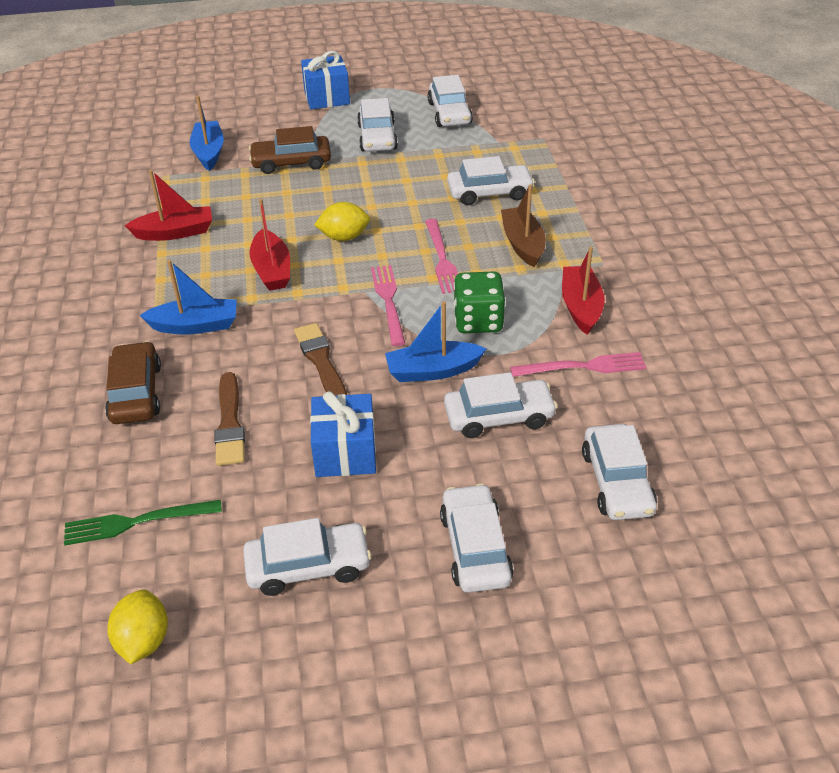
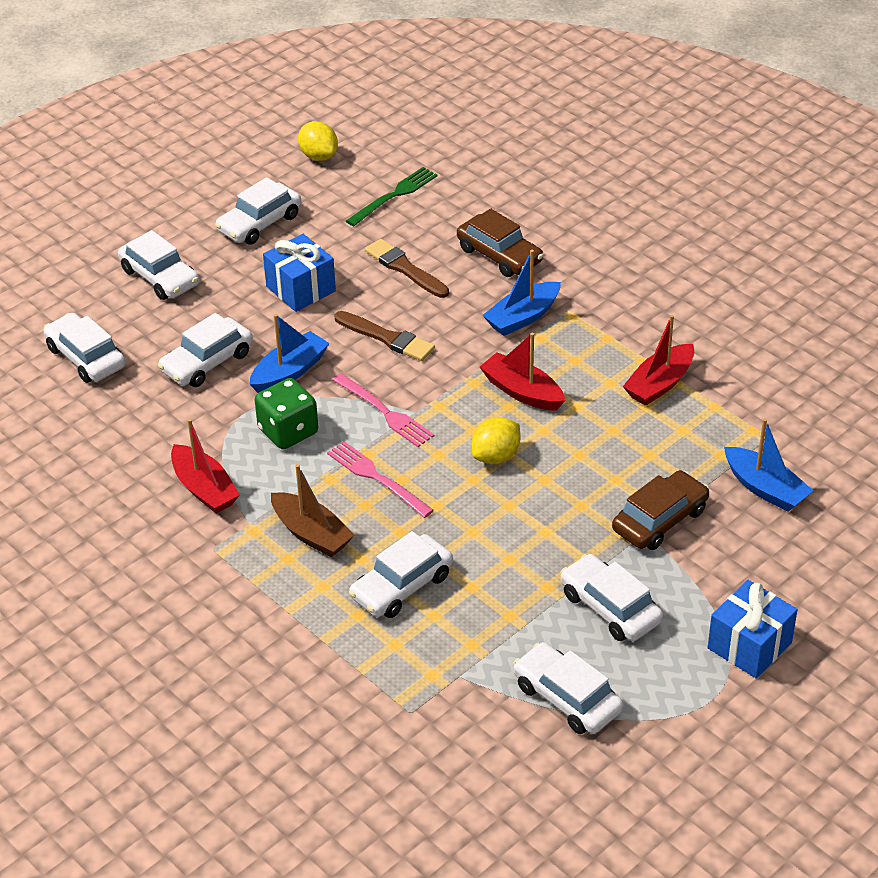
camera: 145 degrees right, 0 degrees up
(583, 367) = (165, 432): pink fork -> none

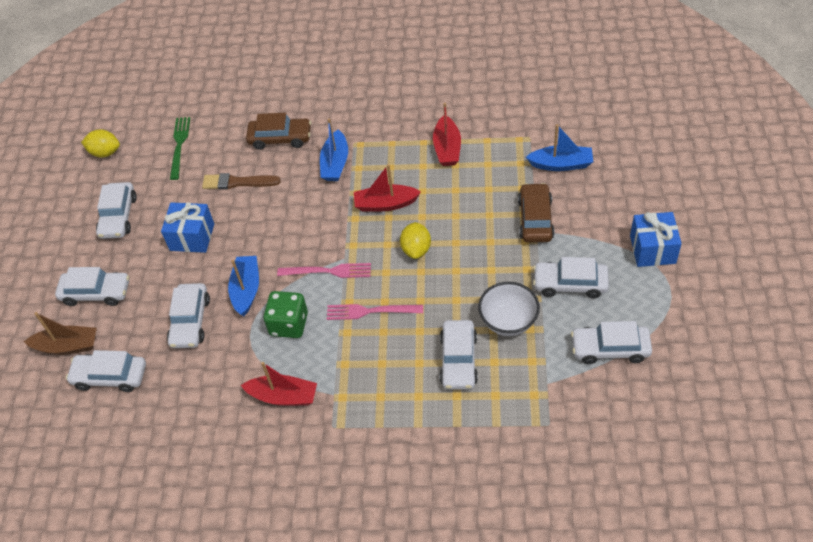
camera: 40 degrees left, 10 degrees up
(311, 534) = (375, 372): brown boat -> brown boat (67, 346)
(387, 338) = (277, 229): brown brush -> none
(497, 591) = (508, 321): none -> white bowl

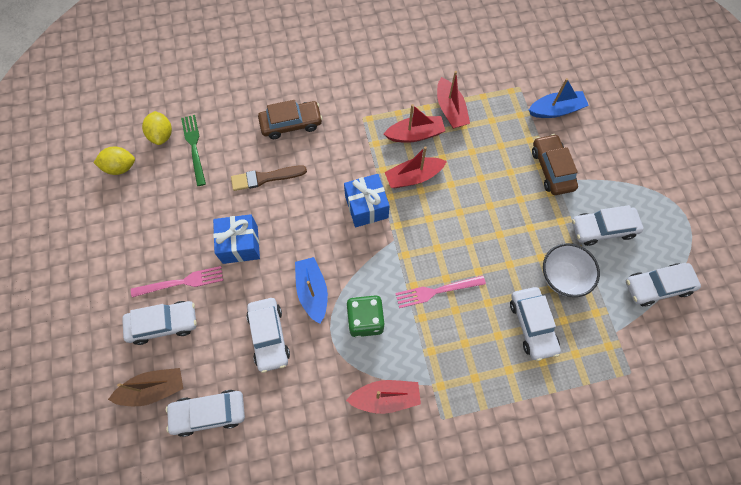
camera: 20 degrees left, 15 degrees up
(118, 216) = (158, 235): white car -> none
(328, 271) = (384, 257): pink fork -> pink fork (181, 282)
(335, 163) = (352, 142): blue boat -> none
(402, 166) = (415, 134): none -> red boat
(416, 249) = (457, 219): yellow lemon -> yellow lemon (162, 135)
(652, 249) = (660, 181): blue gift -> blue gift (366, 207)

